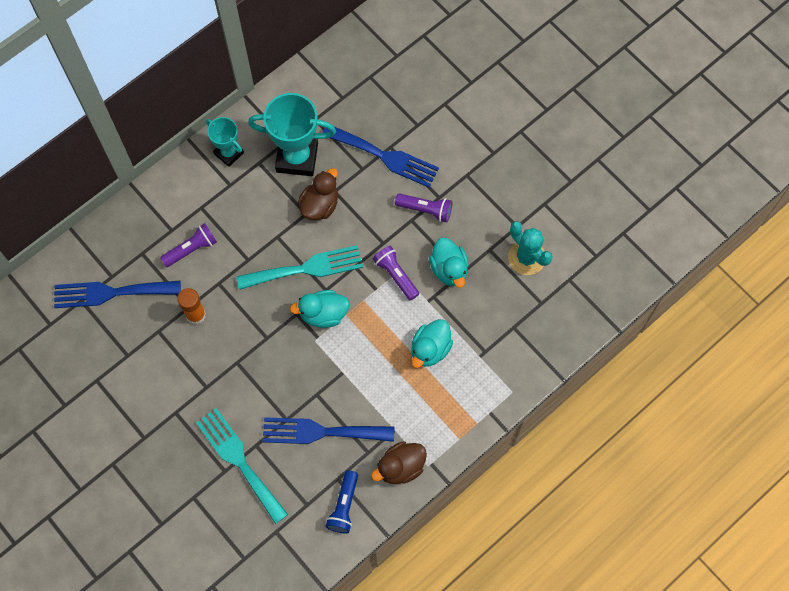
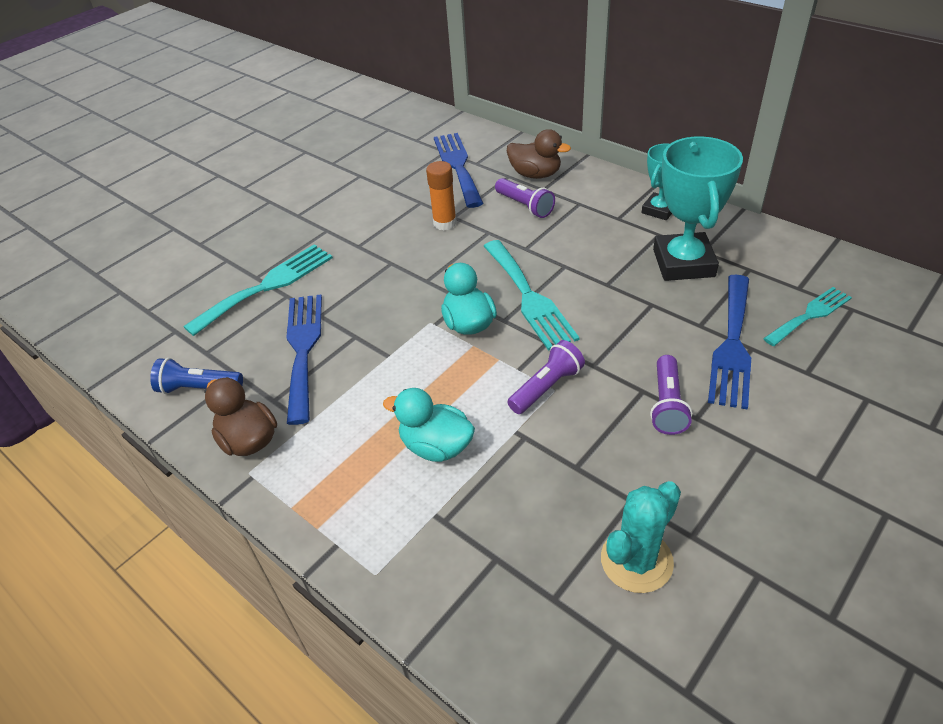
camera: 85 degrees right, 25 degrees down
(320, 205) = (624, 294): brown duck -> brown duck (535, 174)
(369, 102) = (810, 315): none -> turquoise fork
(449, 269) = (576, 449): turquoise duck -> none

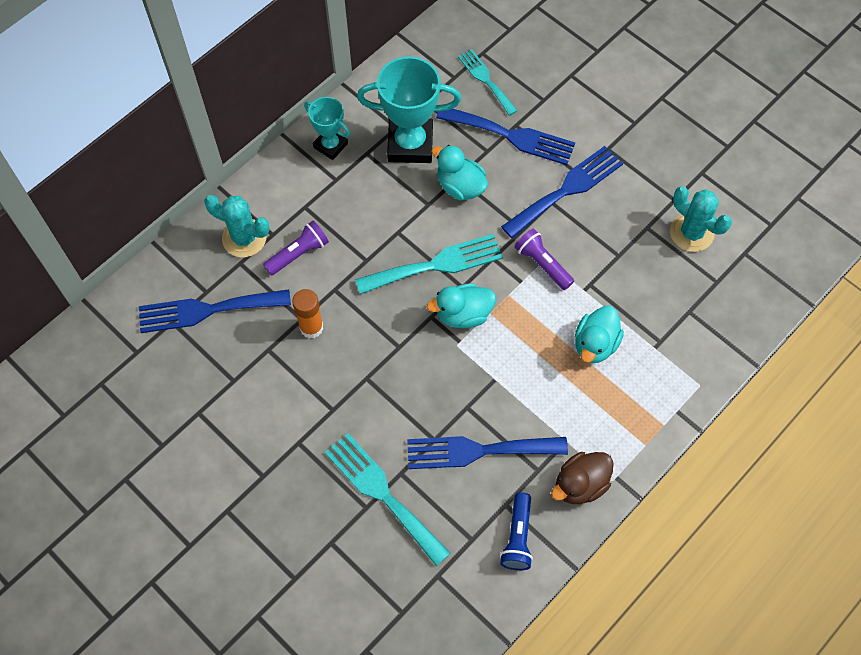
camera: 90 degrees left, 20 degrees up
(535, 174) = (244, 238): brown duck -> turquoise cactus
(639, 307) = (460, 186): none -> turquoise duck
(667, 405) = (566, 190): purple flashlight -> blue fork

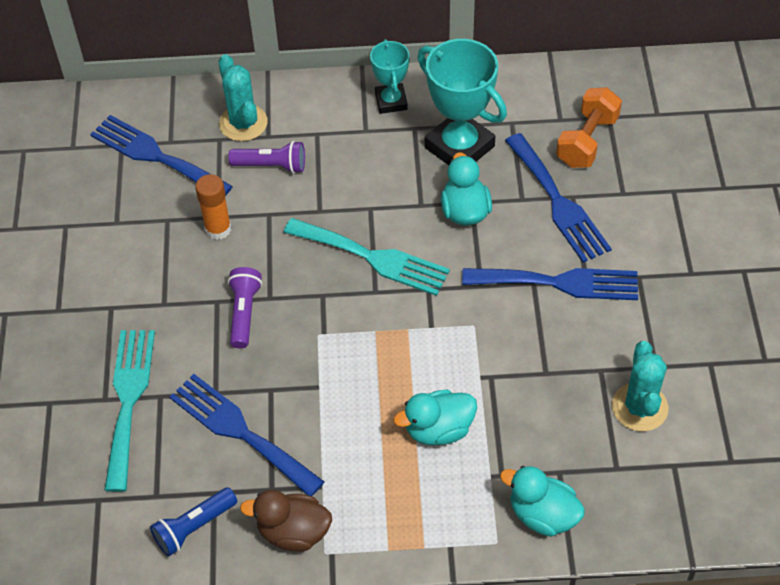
camera: 45 degrees right, 10 degrees down
(463, 314) = (351, 314): turquoise duck -> turquoise duck (542, 515)
(486, 80) = (587, 141): turquoise fork -> orange dumbbell
(542, 264) = (466, 327): purple flashlight -> purple flashlight (244, 313)

